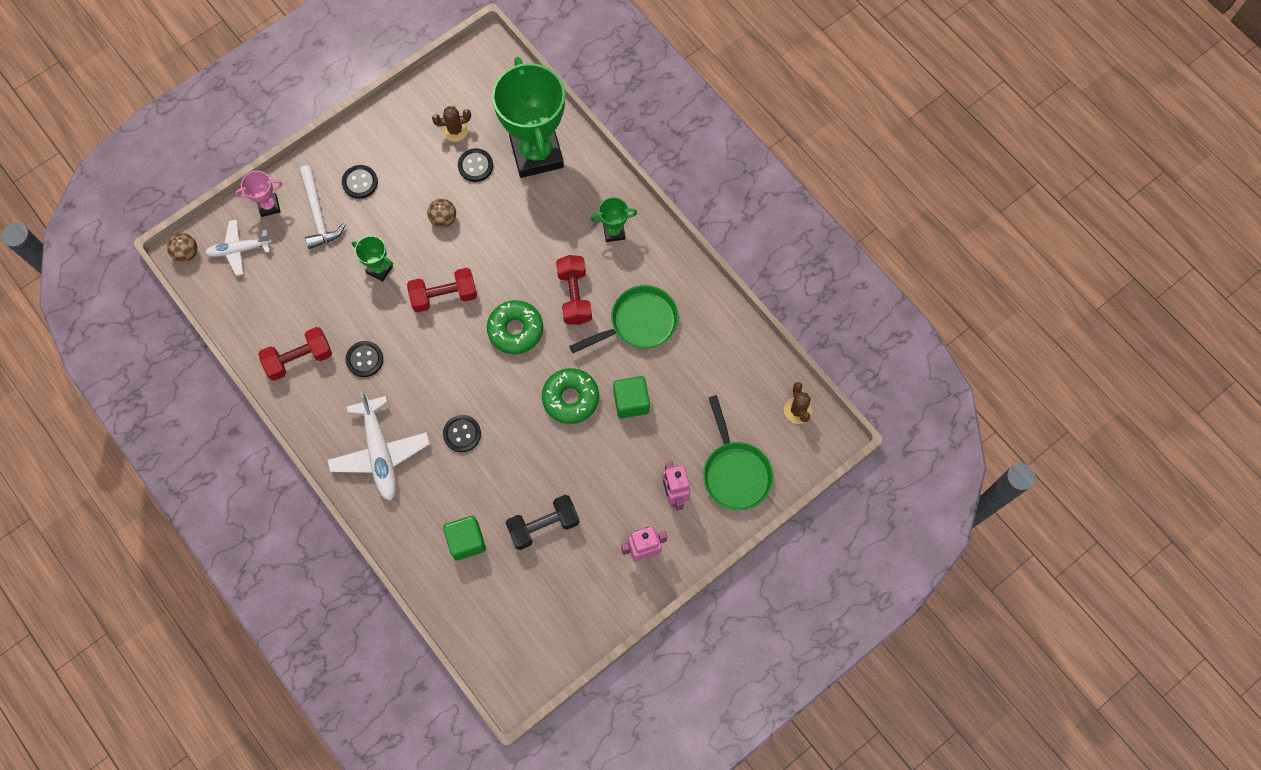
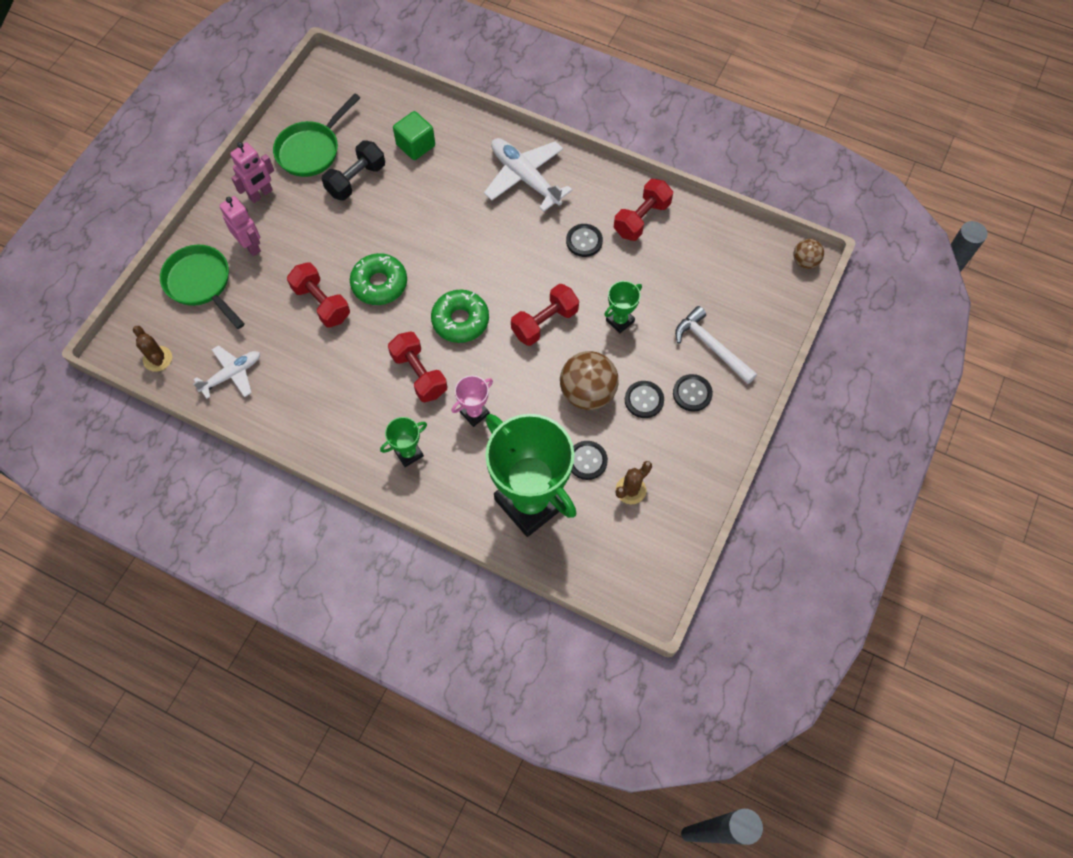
camera: 155 degrees right, 5 degrees down
(239, 250) = (760, 284): white plane -> white plane (232, 374)
(269, 206) = (762, 334): pink trophy -> pink trophy (474, 413)
(379, 269) = (620, 321): green trophy -> green trophy turned 45 degrees counterclockwise
(443, 219) = (587, 393): brown ball -> brown ball, size x1.84
(462, 434) = (463, 218): black button -> black button (644, 400)
(631, 402) = (321, 303): green cube -> red dumbbell
(639, 323) = (344, 375): green pan -> green pan (311, 150)

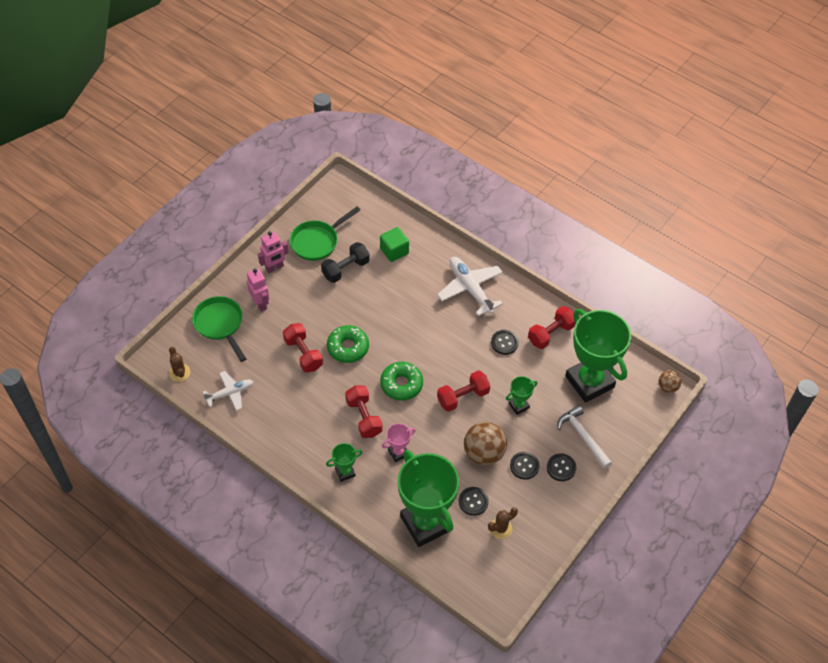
camera: 10 degrees right, 10 degrees down
(704, 273) = (589, 382): none -> green trophy

